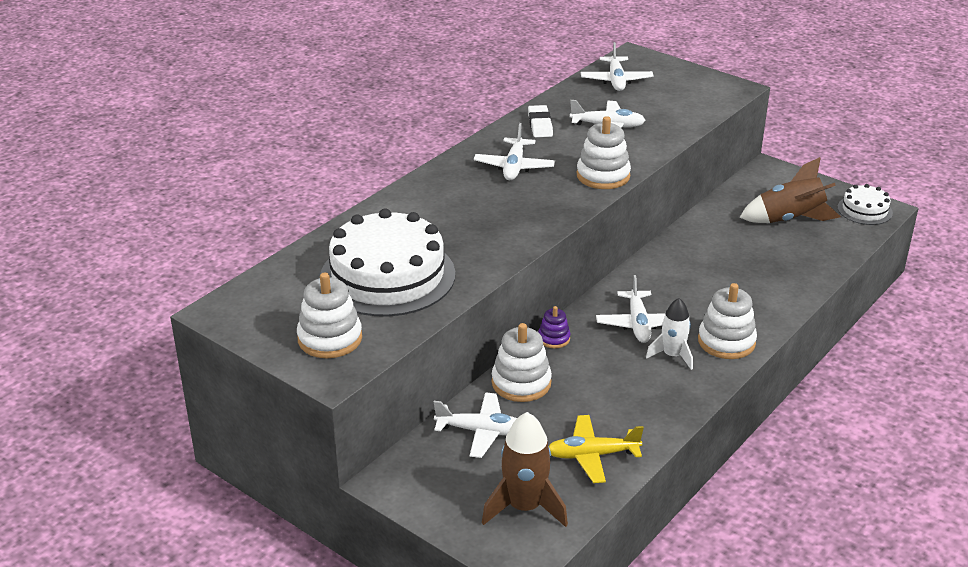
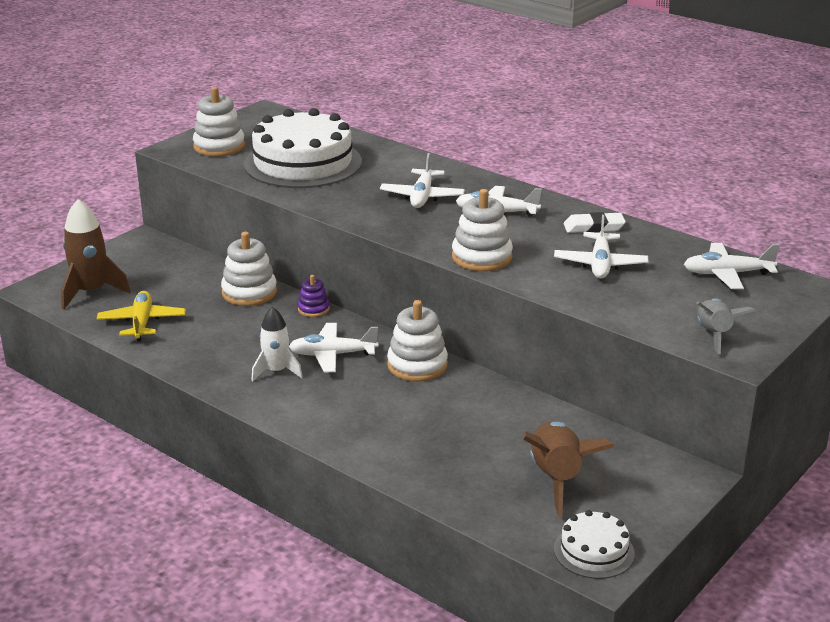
camera: 90 degrees right, 5 degrees down
(481, 431) = (188, 275): white plane -> white plane (422, 196)
(709, 93) = (714, 335): none -> grey rocket
(726, 342) = (295, 405): white stacking toy -> white stacking toy (417, 365)

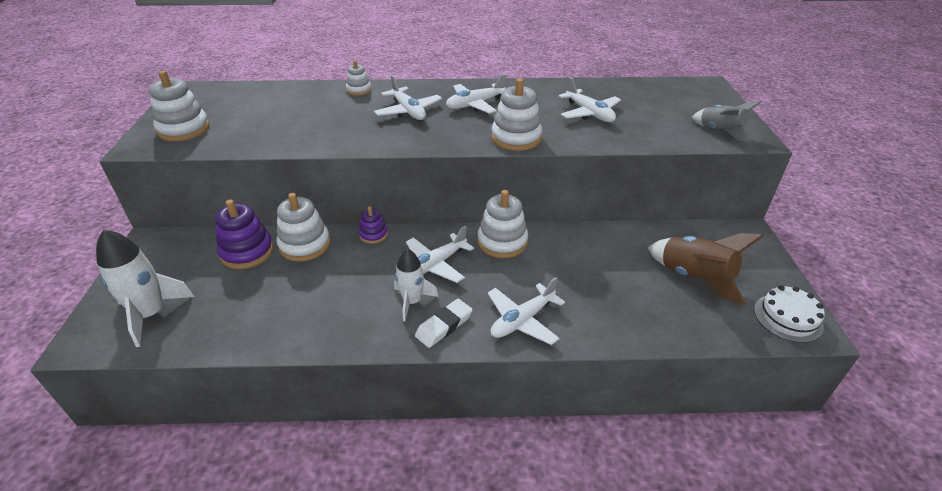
camera: 40 degrees left, 10 degrees up
(91, 292) = (151, 314): brown rocket -> white rocket
(142, 323) = (239, 319): yellow plane -> none
(201, 278) = (247, 252): none -> purple stacking toy
(303, 163) = (279, 118): white cake -> none
(407, 161) = (359, 90): none -> white stacking toy
(594, 227) = (545, 92): white eraser -> white eraser (444, 326)
(727, 274) = (659, 92): white plane -> white plane (522, 320)

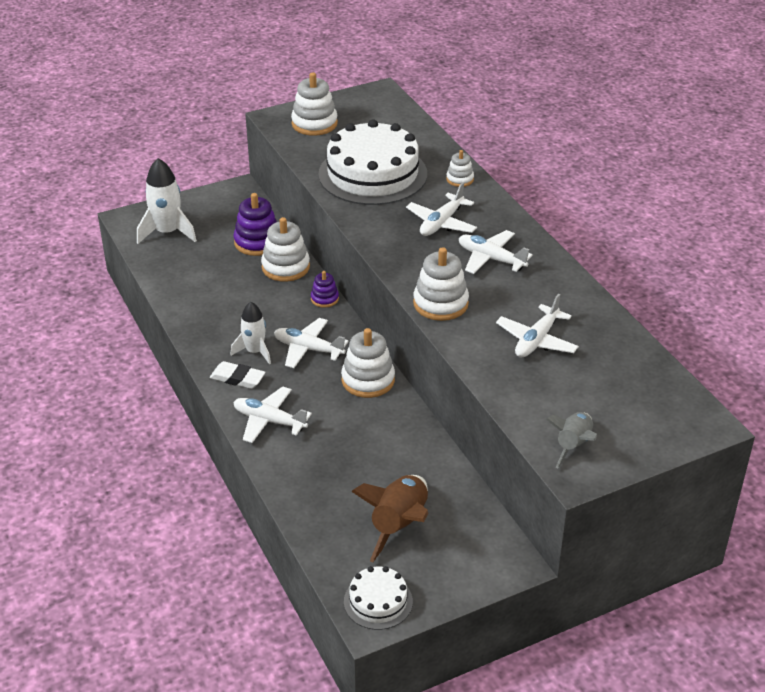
camera: 65 degrees right, 0 degrees up
(302, 122) = (372, 174): none -> white cake

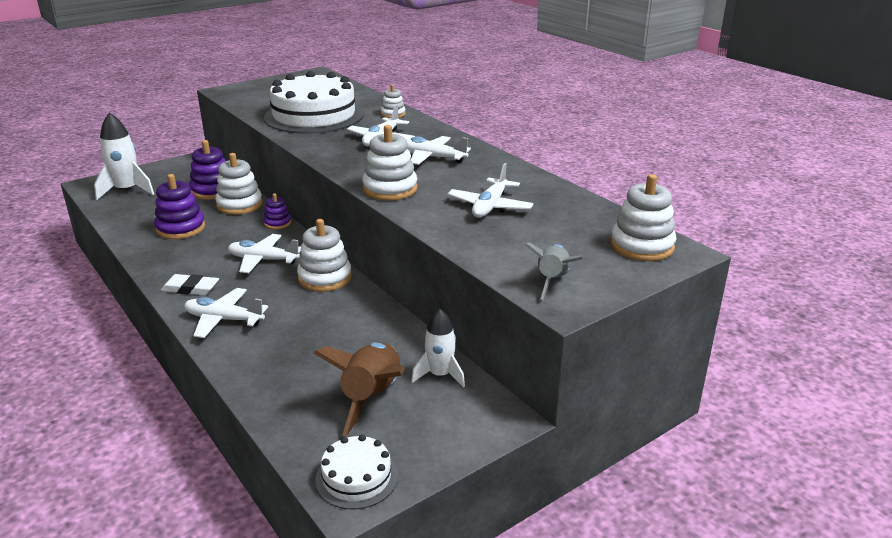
camera: 10 degrees left, 10 degrees down
(225, 295) = (180, 228): none -> purple stacking toy
(255, 351) = (209, 266): white rocket -> white rocket (440, 375)
(314, 124) = (259, 92): white stacking toy -> white stacking toy (642, 246)

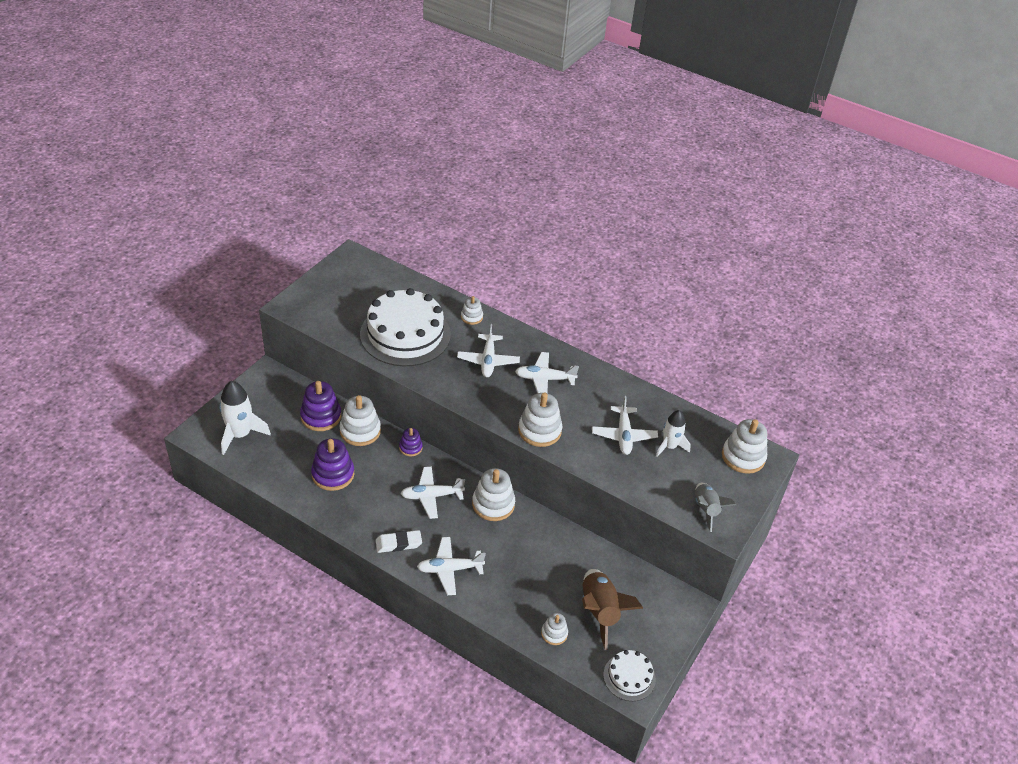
camera: 25 degrees left, 15 degrees up
(293, 405) = (554, 633): none -> white stacking toy
(440, 375) = (631, 579): white rocket -> white rocket (669, 446)

